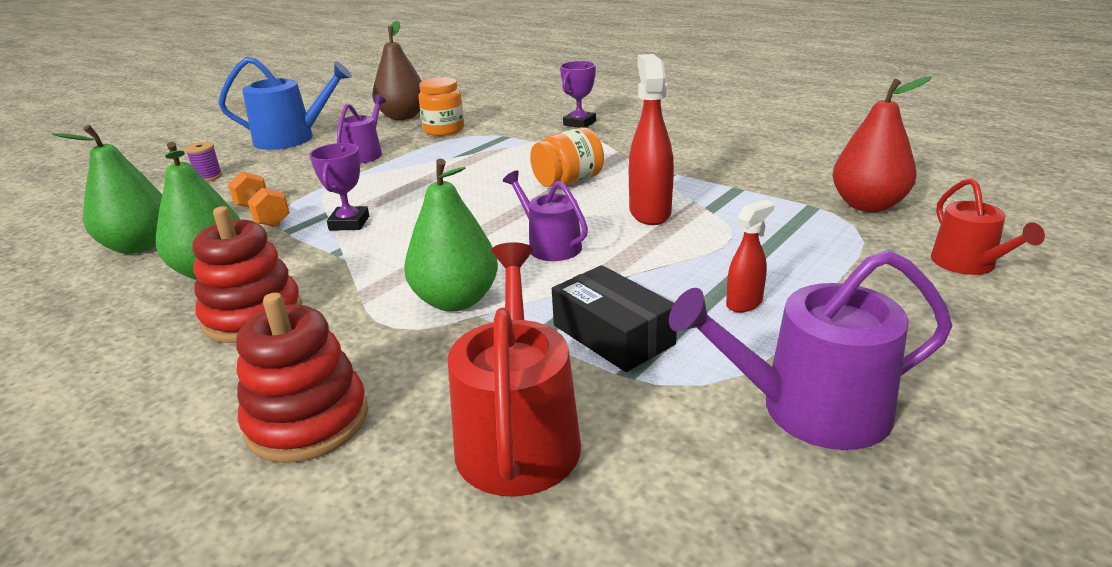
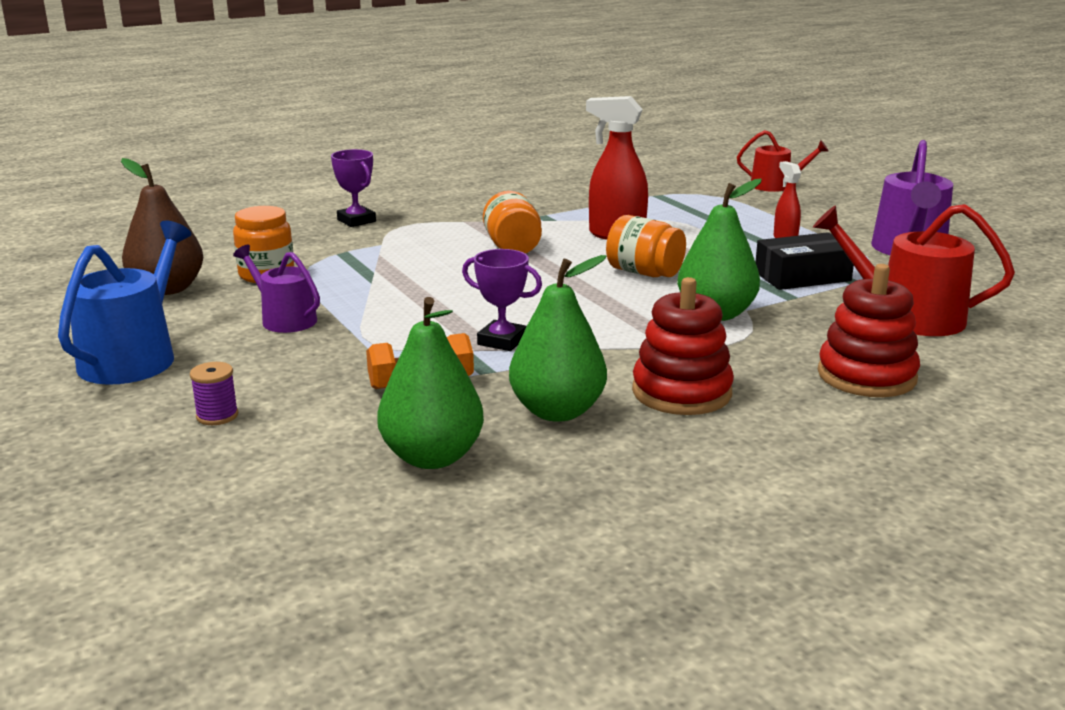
camera: 70 degrees left, 5 degrees down
(550, 245) = (644, 273): purple watering can -> orange jar
(868, 205) = (672, 183): red pear -> none

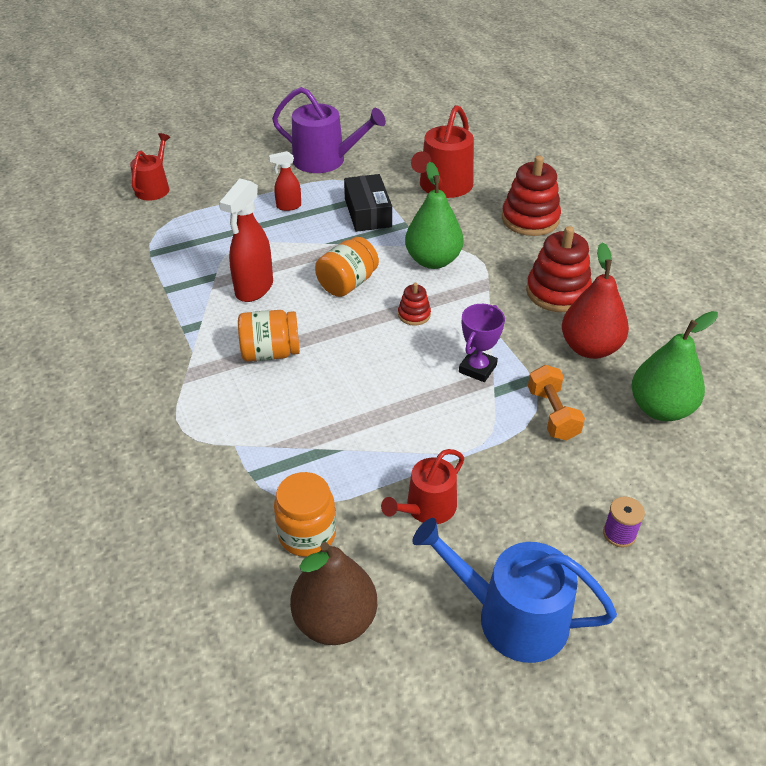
camera: 85 degrees left, 20 degrees up
(284, 319) = (426, 508): purple watering can -> red watering can
(356, 221) = (151, 468): purple trophy -> none
(557, 411) = (590, 348): green pear -> red pear
(596, 306) = (414, 315): none -> red stacking toy

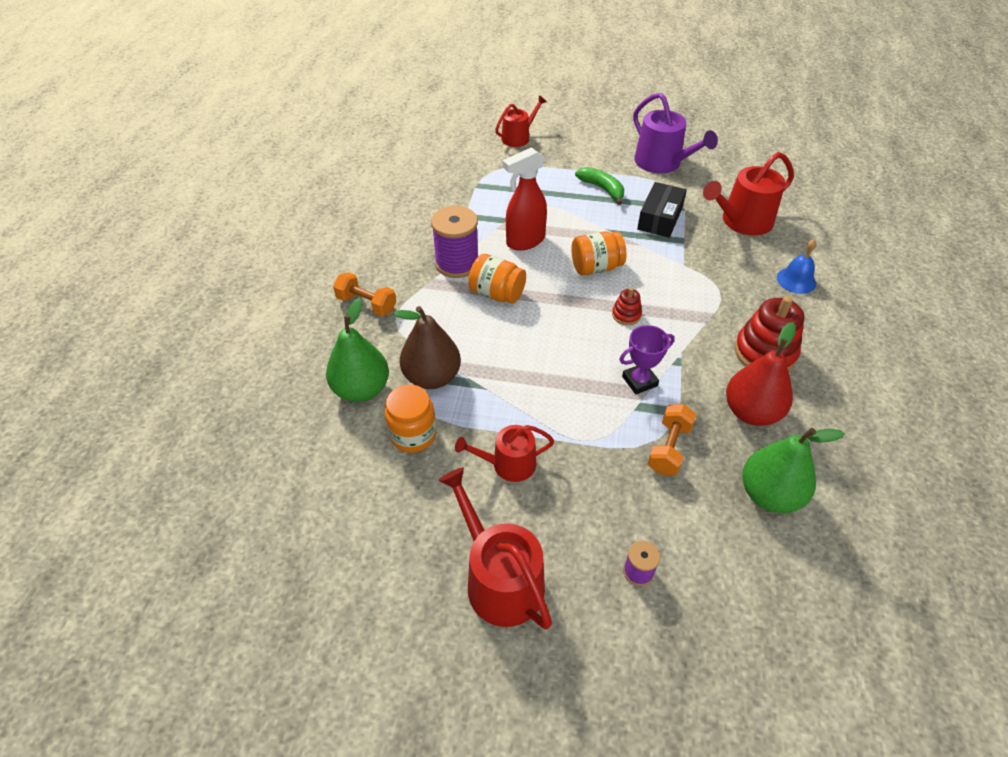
camera: 35 degrees right, 5 degrees up
(133, 430) = (367, 304): none -> orange dumbbell
(200, 342) = (457, 263): none -> purple spool
(288, 206) = (602, 189): red spray bottle -> green banana
(335, 620) = (381, 504): brown pear -> brown pear (432, 377)
(433, 261) = (679, 279): green pear -> green pear (362, 389)
(511, 617) = (499, 578): blue watering can -> red watering can
(530, 219) = (796, 280): red stacking toy -> blue bell

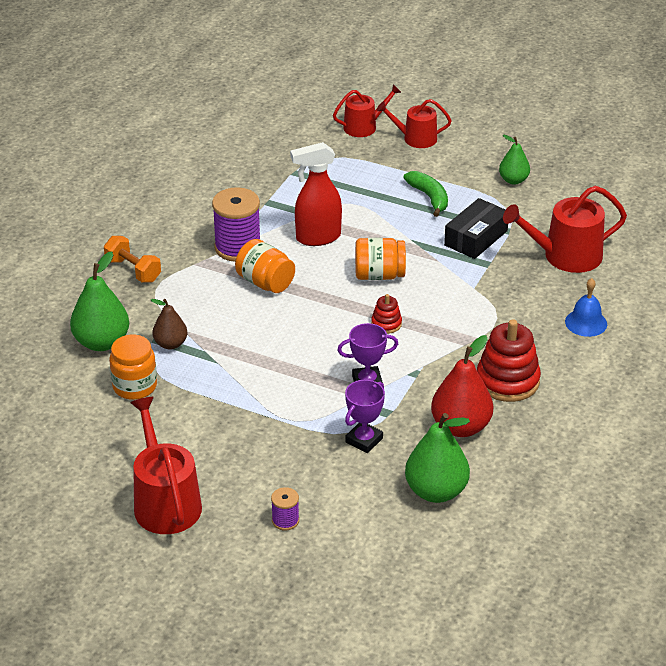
camera: 15 degrees right, 10 degrees down
(432, 377) = (170, 344): brown pear -> brown pear, size x0.60
(508, 464) = (210, 424): red watering can -> red watering can (415, 138)
(662, 163) = (513, 180): purple watering can -> green pear
(669, 448) = (364, 440): orange dumbbell -> purple trophy

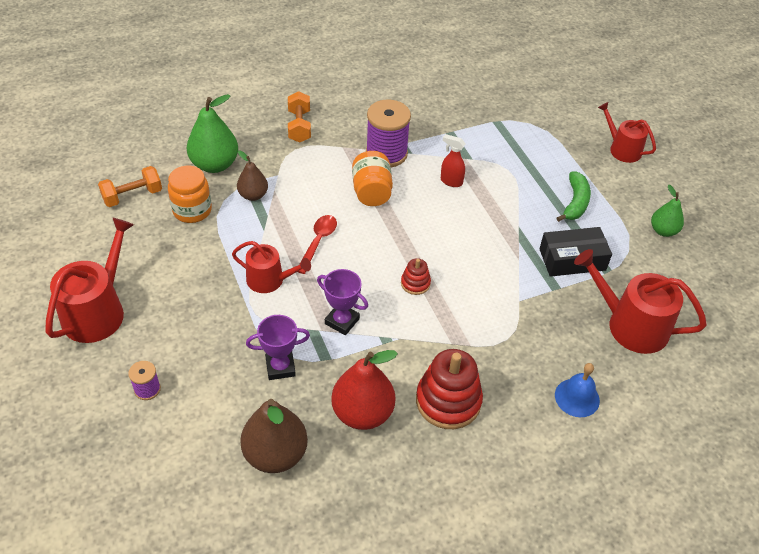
camera: 40 degrees right, 10 degrees up
(64, 409) = (133, 196): none -> orange dumbbell
(273, 343) = (318, 242): none -> red spoon
(317, 238) = (451, 181): red spray bottle -> red spray bottle, size x0.55
(364, 127) = (592, 117): red watering can -> red watering can (270, 280)
(379, 275) = (459, 240): orange jar -> none
(436, 491) = (275, 454): green pear -> brown pear

